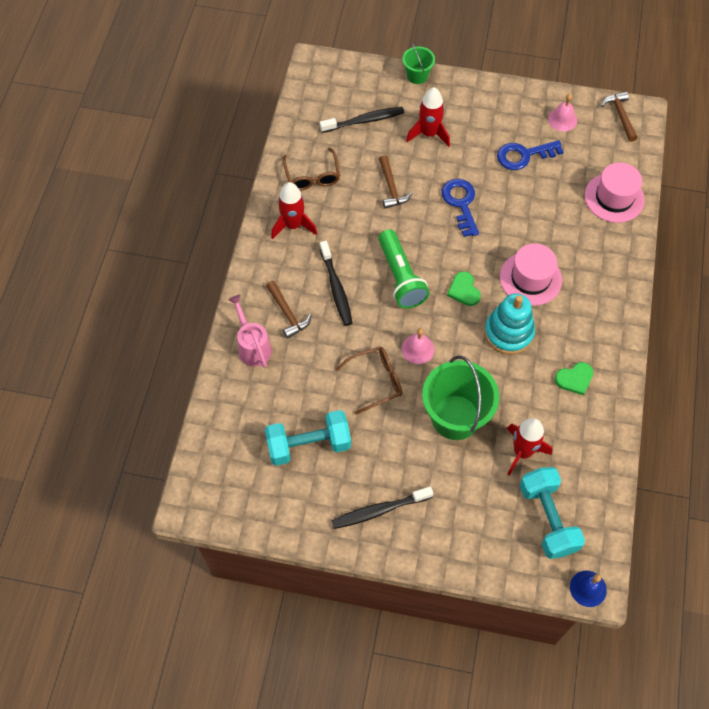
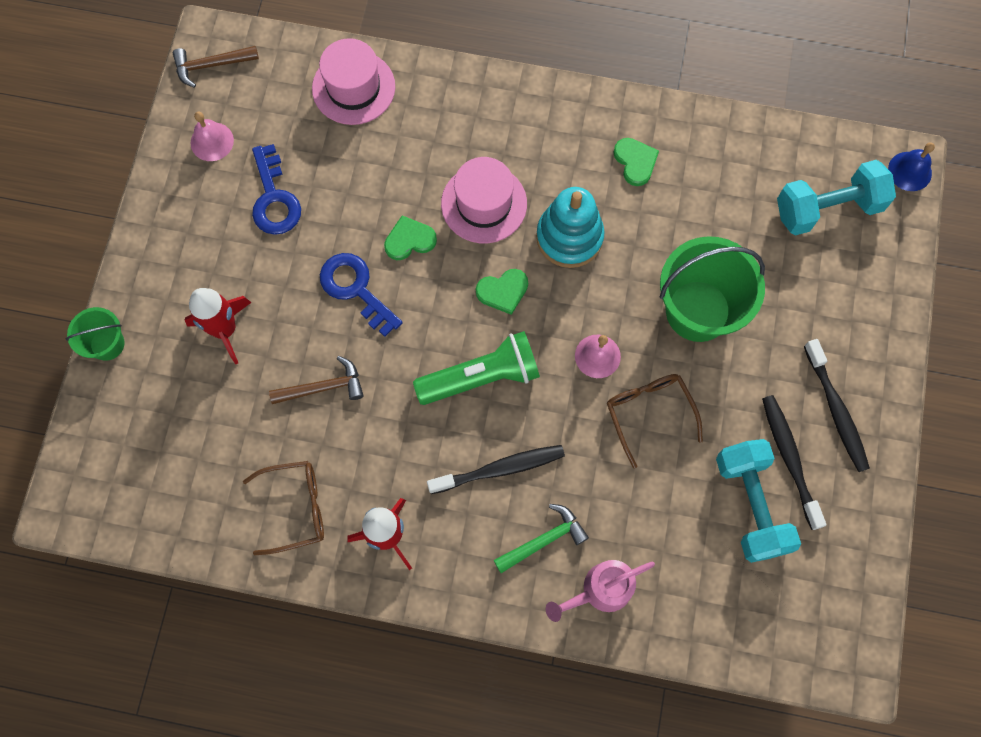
camera: 90 degrees left, 10 degrees up
(288, 314) = (544, 540): brown hammer -> green hammer
(364, 121) = (192, 427): black toothbrush -> black toothbrush (789, 459)
(461, 203) = (356, 289): blue key -> blue key turned 60 degrees clockwise
(499, 233) = (409, 240): none -> green heart
(522, 452) = (741, 231): red rocket -> none

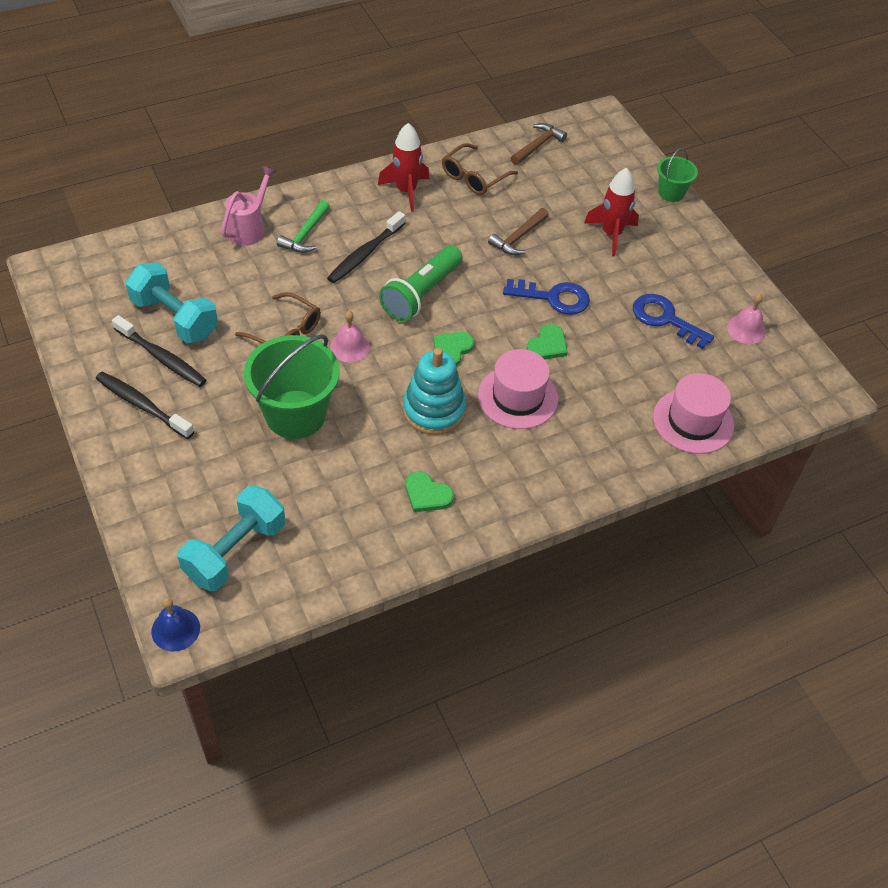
camera: 140 degrees right, 20 degrees down
(211, 65) = (807, 376): brown hammer -> brown hammer (538, 145)

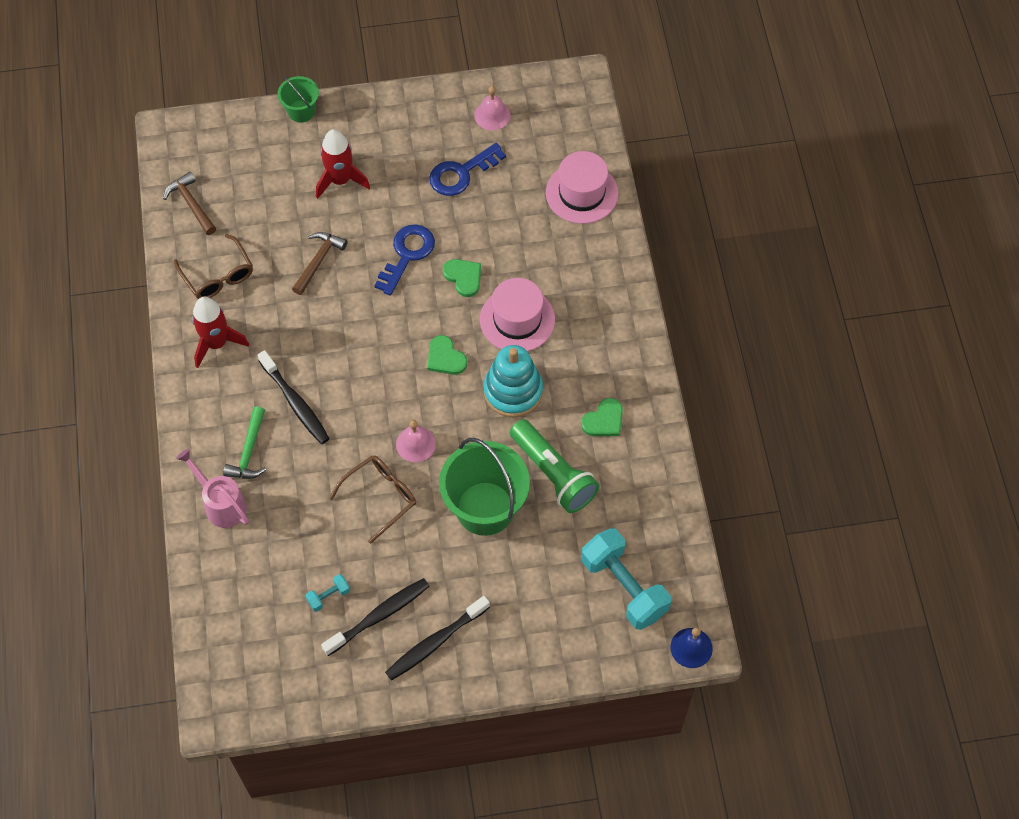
camera: 70 degrees left, 10 degrees up
(175, 318) = (328, 596): turquoise dumbbell -> turquoise dumbbell, size x0.43
(305, 234) = (249, 452): green hammer -> green hammer turned 60 degrees clockwise
(421, 294) = (367, 365): green flashlight -> green flashlight (553, 474)
(518, 238) = (318, 261): brown hammer -> brown hammer turned 120 degrees counterclockwise

